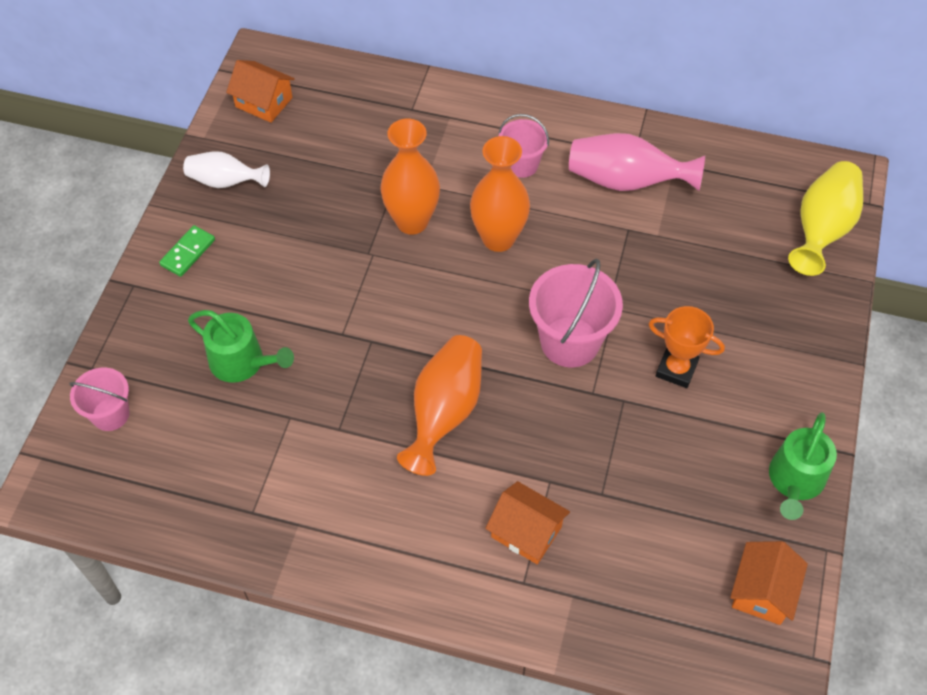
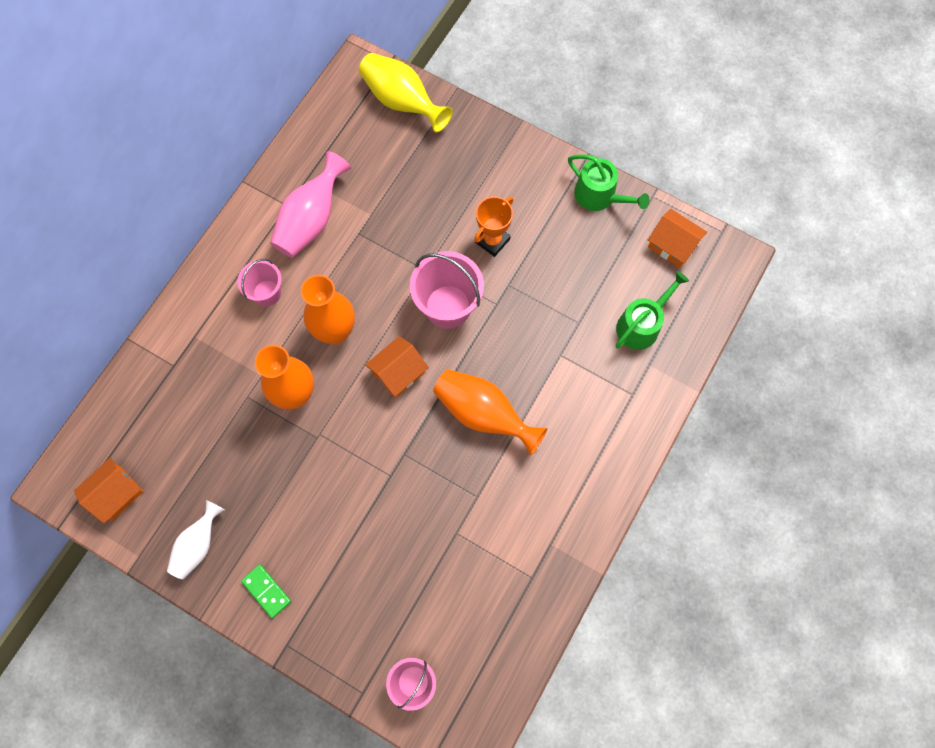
camera: 75 degrees left, 15 degrees up
(242, 362) = (394, 562): green watering can -> green watering can (641, 325)
(526, 532) = (595, 382): orange house -> orange house (398, 372)

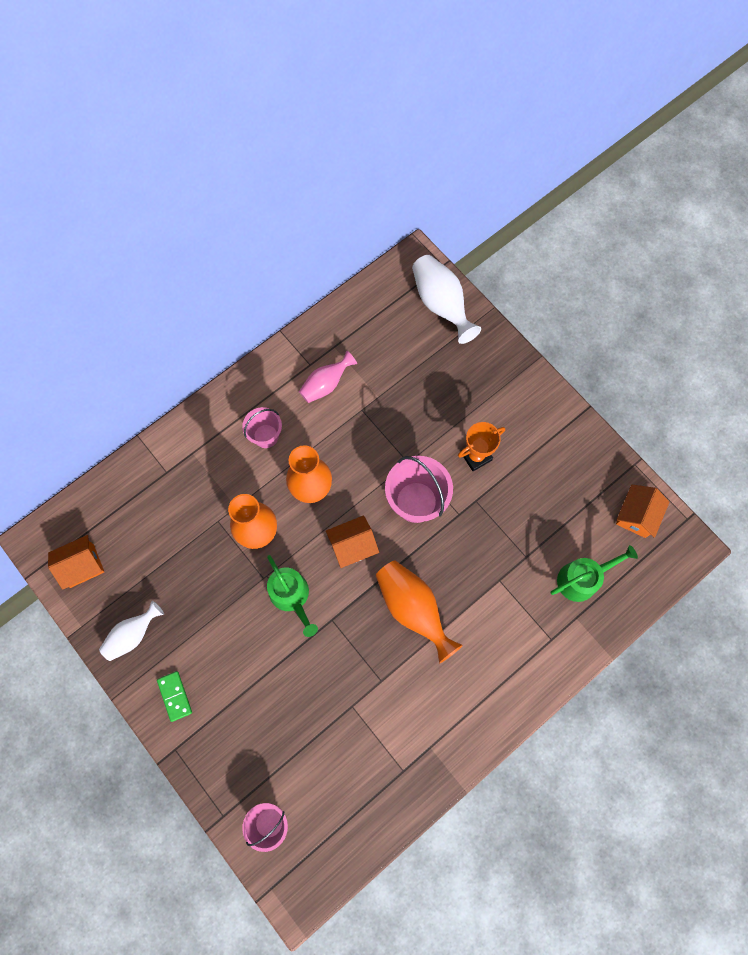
camera: 20 degrees right, 0 degrees up
(311, 220) = (326, 384): pink vase -> pink vase, size x0.64
(402, 101) = (441, 304): yellow vase -> white vase
(599, 196) = (586, 448): green watering can -> green watering can (291, 596)
(672, 245) = (637, 515): orange house -> orange house turned 60 degrees clockwise

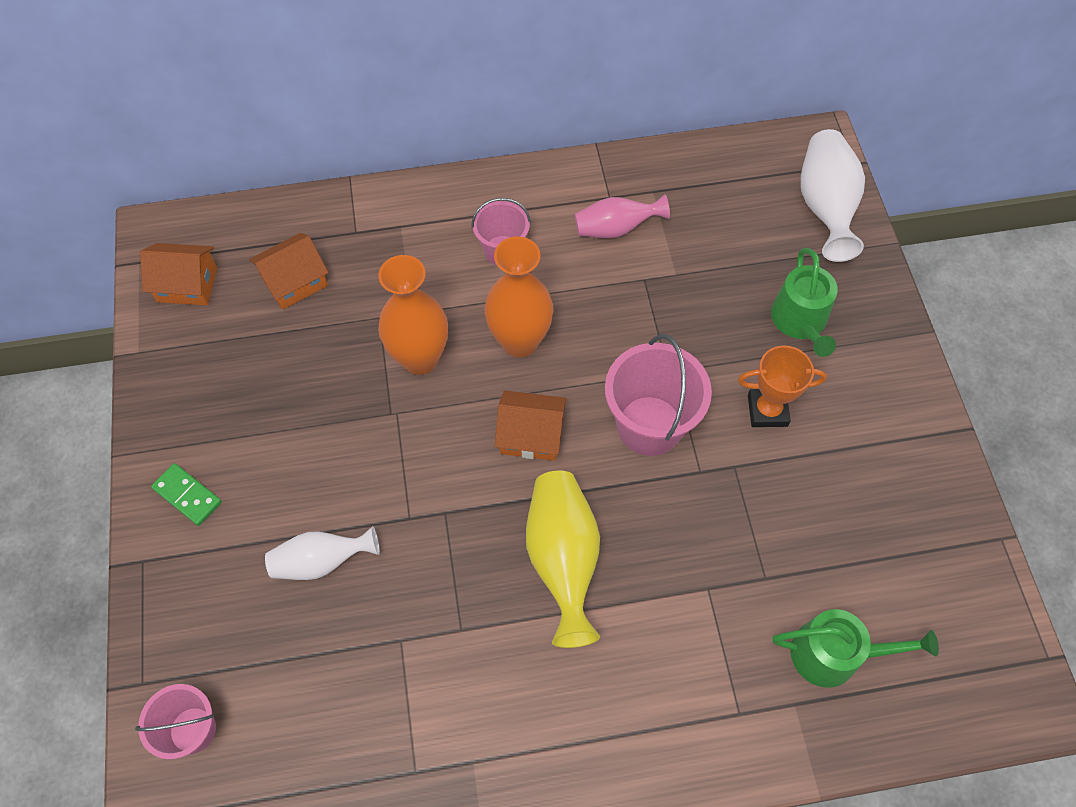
camera: 30 degrees right, 10 degrees down
(133, 635) = (189, 394): white vase -> white vase (321, 561)
(175, 696) = (187, 495): green domino -> green domino turned 60 degrees counterclockwise
(291, 596) = (412, 455): green watering can -> green watering can (800, 322)
(413, 609) = (563, 559): orange vase -> yellow vase
(637, 515) = (968, 611): orange house -> orange house (294, 282)

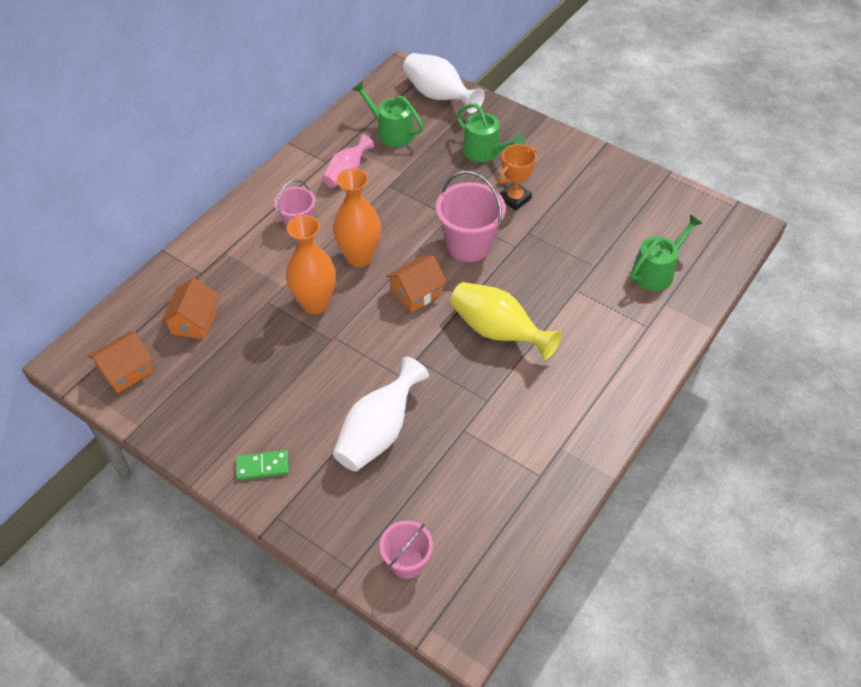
camera: 45 degrees left, 10 degrees down
(321, 561) = (378, 432): white vase -> white vase, size x1.56
(720, 213) = (391, 132): none -> green watering can

